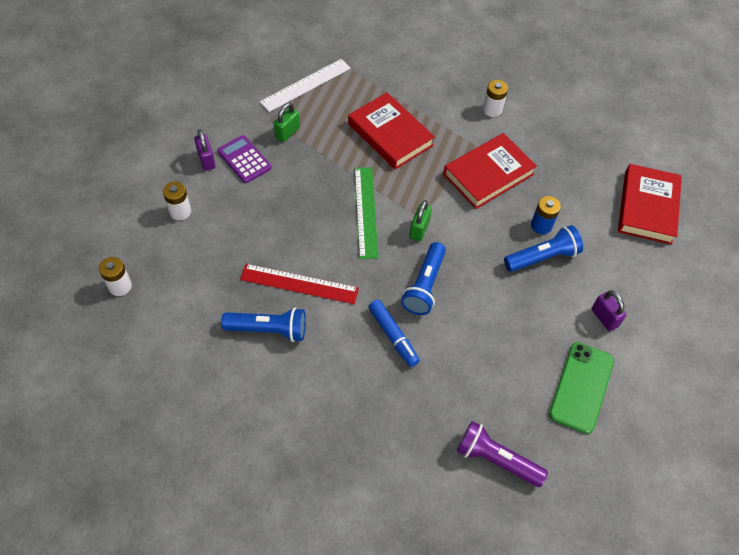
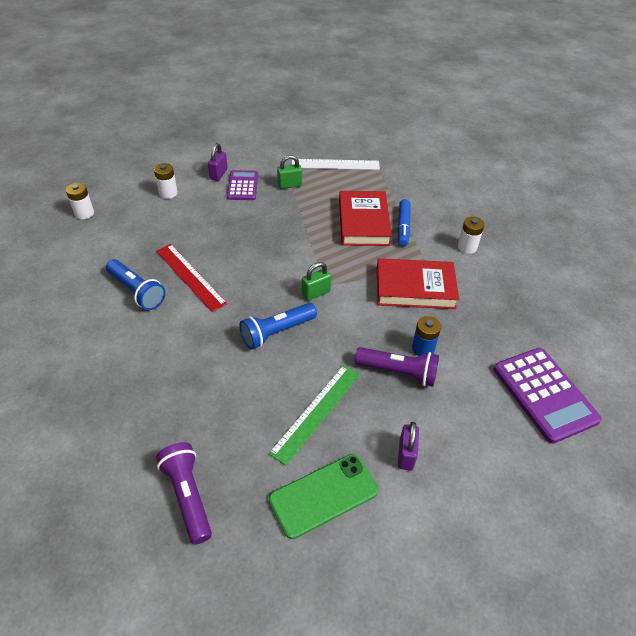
camera: 40 degrees right, 10 degrees down
(365, 212) = (289, 259): green ruler -> green ruler (316, 412)
(393, 336) = (214, 350): blue marker -> blue marker (403, 227)
(542, 257) = (398, 372): blue flashlight -> purple flashlight
(647, 207) = (544, 394): red book -> purple calculator

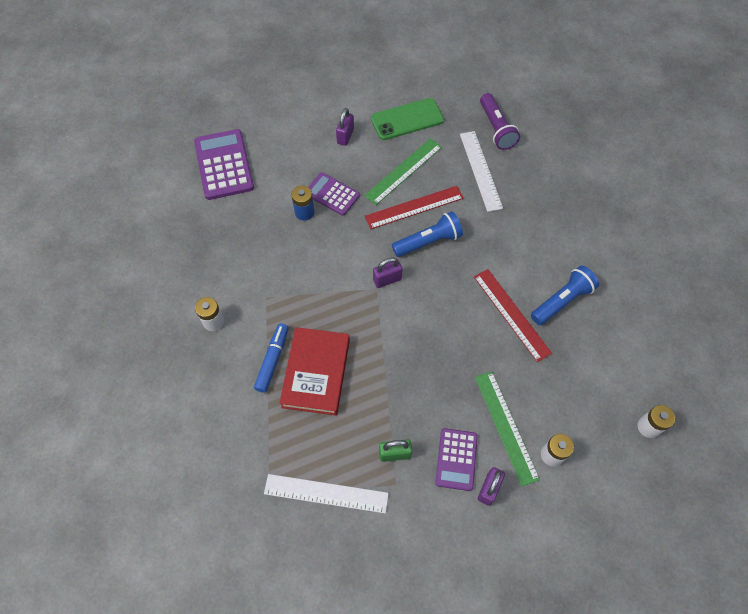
camera: 170 degrees left, 15 degrees up
(137, 291) = (562, 301): blue flashlight -> blue flashlight turned 90 degrees clockwise
(203, 205) = (506, 426): none -> green ruler
(214, 425) = (480, 170): none -> white ruler
(297, 367) = (414, 207): none -> red ruler
(316, 293) = (387, 280): green padlock -> purple padlock
(398, 372) = (332, 194): purple flashlight -> purple calculator
(415, 288) = (289, 275): red book -> none

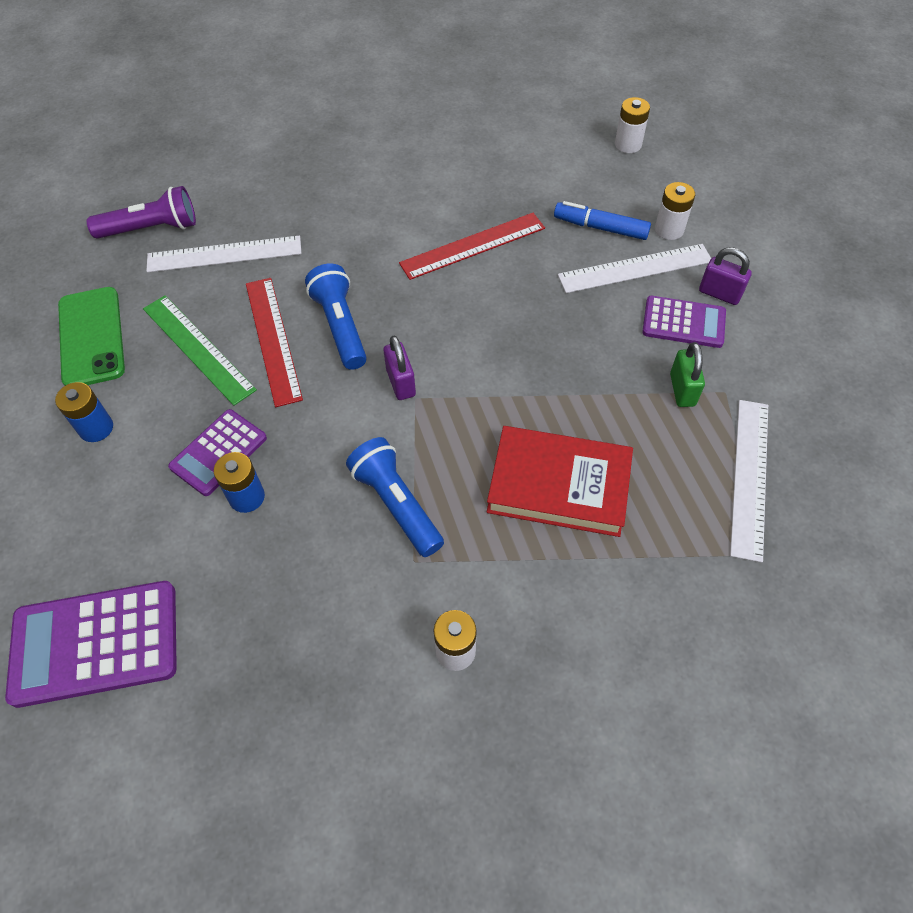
camera: 85 degrees left, 5 degrees down
(272, 360) = (535, 550): blue marker -> blue marker (600, 228)
(345, 136) = (96, 428): purple padlock -> blue battery
(506, 426) = (635, 268): green ruler -> white ruler
(562, 301) = (457, 194): blue flashlight -> blue flashlight (397, 504)

